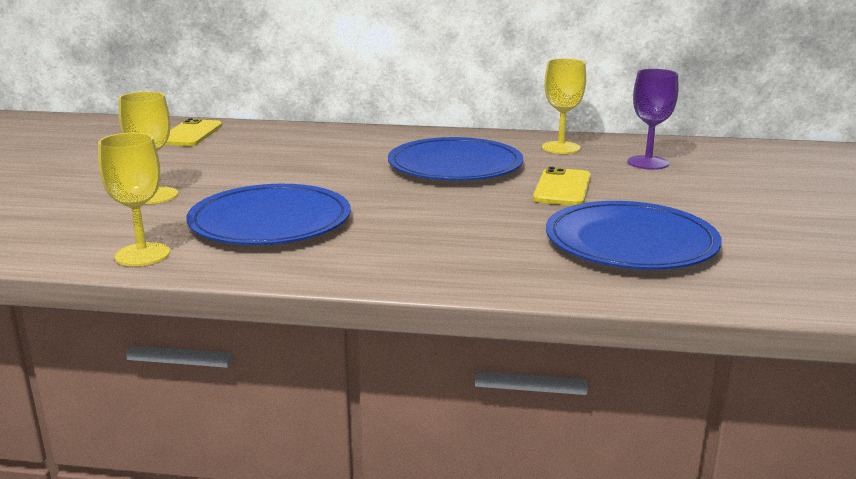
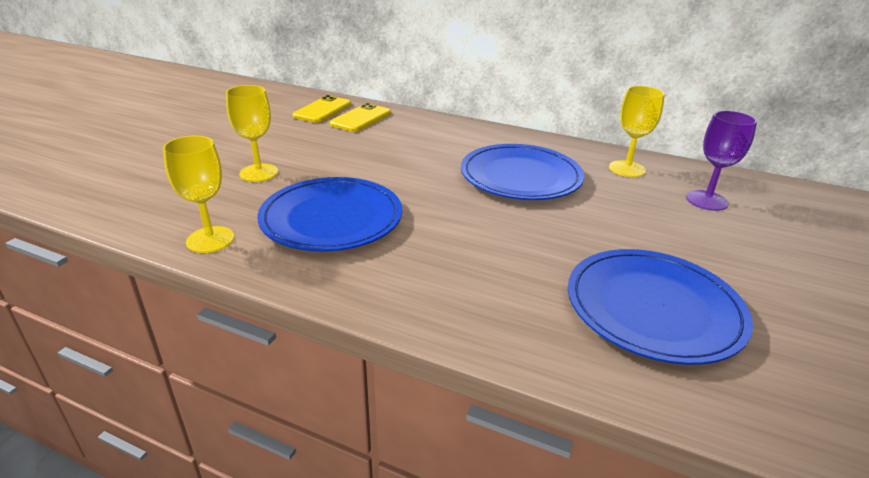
camera: 15 degrees right, 10 degrees up
(562, 188) = (610, 220): yellow phone -> yellow phone (361, 118)

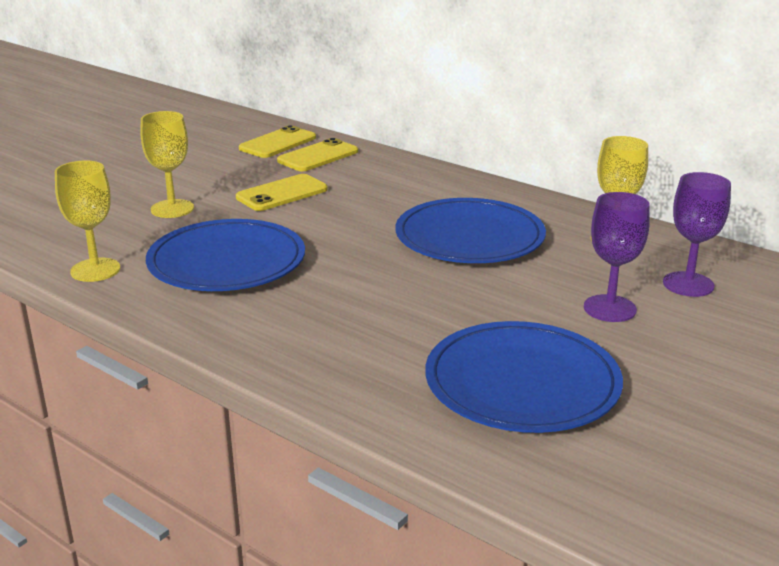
camera: 15 degrees right, 5 degrees down
(348, 152) = (282, 193): none -> yellow phone
(668, 228) = (609, 308): none -> purple goblet

